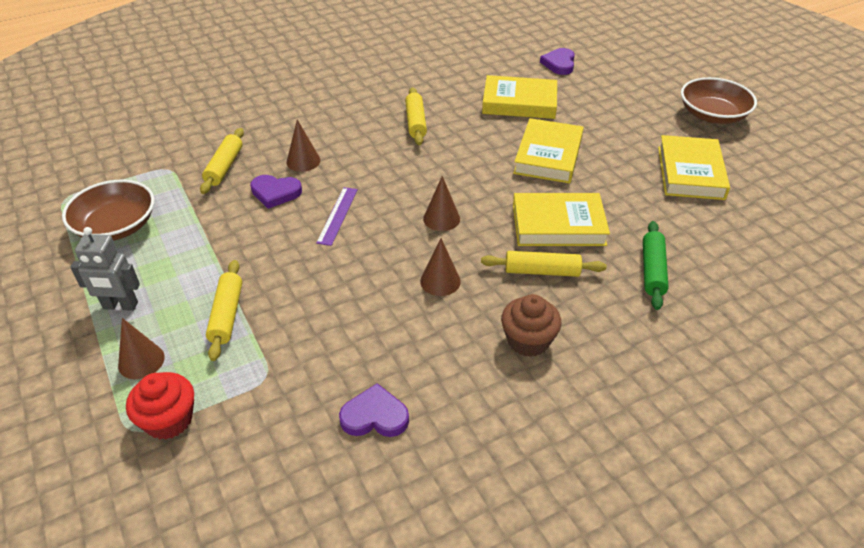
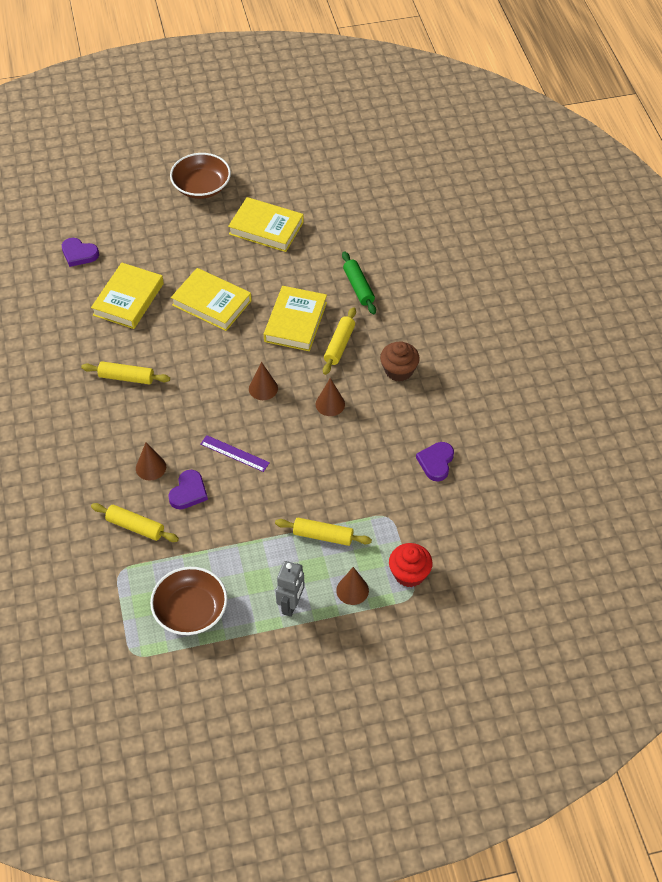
camera: 75 degrees left, 10 degrees up
(652, 270) = (358, 287): green rolling pin -> green rolling pin turned 45 degrees clockwise

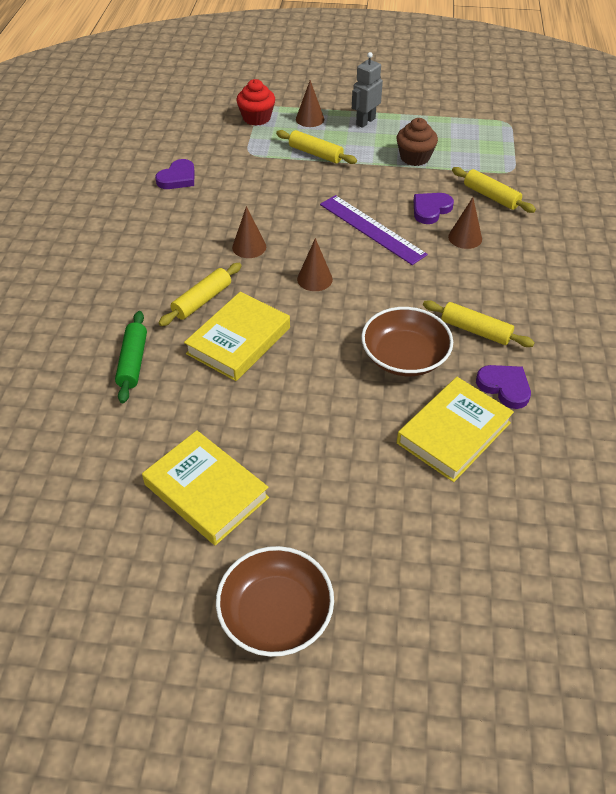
camera: 160 degrees left, 5 degrees down
(79, 254) = (521, 534): purple heart -> purple heart (504, 387)
(190, 610) = (452, 135): brown bowl -> brown bowl (404, 356)
(212, 303) = (336, 395): yellow book -> none
(234, 453) = (372, 229): purple ruler -> purple ruler, size x1.61
(399, 370) = (154, 259): brown cupcake -> brown cupcake (414, 157)

